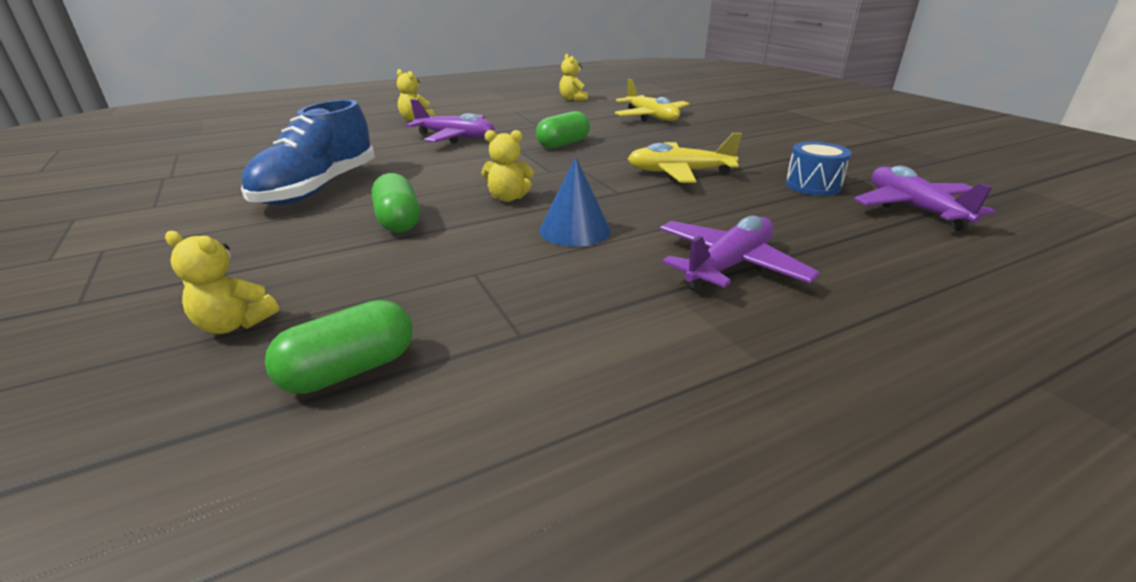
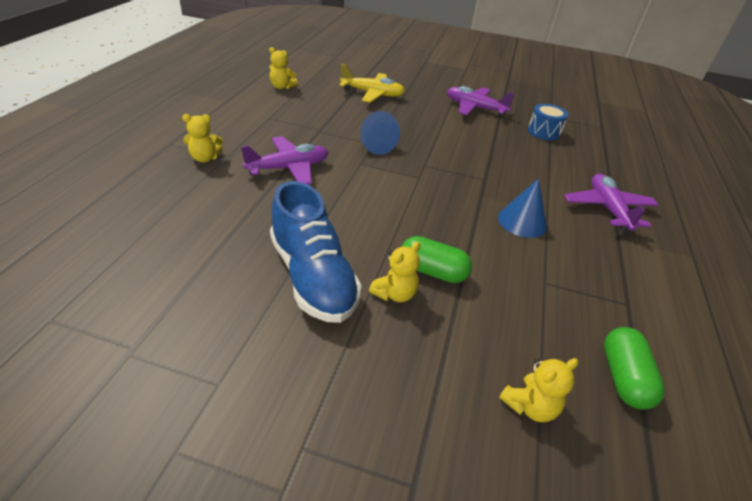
camera: 50 degrees left, 10 degrees up
(508, 198) = (445, 214): yellow teddy bear -> yellow teddy bear (395, 294)
(563, 144) = (375, 145): green capsule -> blue cone
(679, 173) = (480, 147): yellow plane -> none
(913, 208) = (595, 133): purple plane -> purple plane (474, 108)

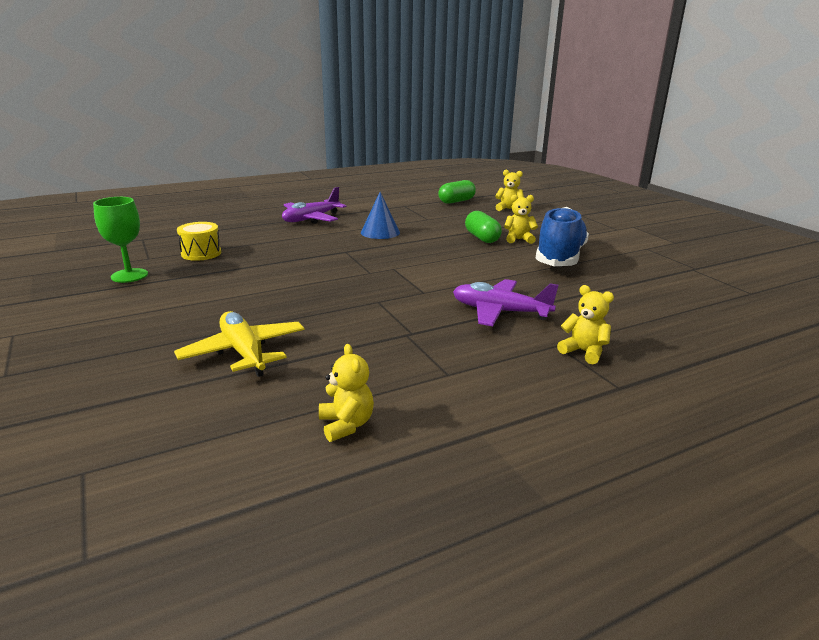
camera: 130 degrees left, 15 degrees down
(375, 145) = (379, 299): blue cone -> none
(474, 108) = (186, 290): purple plane -> none
(520, 104) = (129, 275): none -> green goblet
(543, 132) = (201, 253): blue drum -> yellow drum

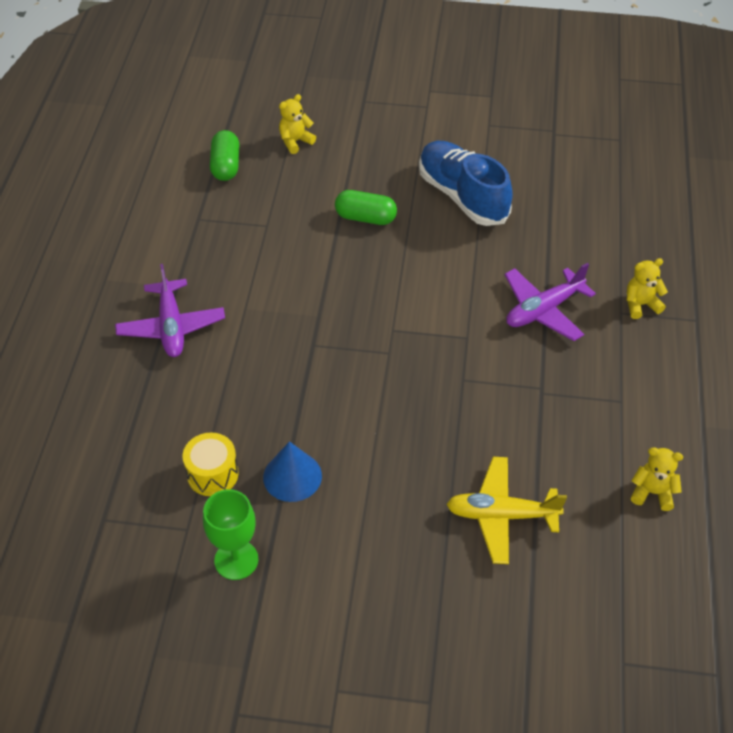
camera: 55 degrees left, 25 degrees up
(380, 232) = (276, 288): blue cone -> blue cone (292, 476)
(518, 239) = (394, 194): yellow teddy bear -> none

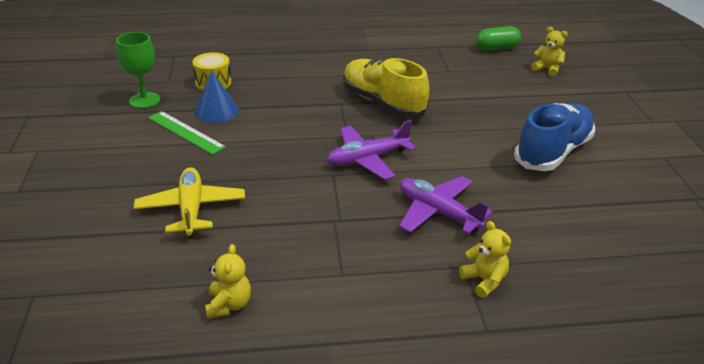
camera: 75 degrees right, 15 degrees down
(171, 327) = (333, 52): purple plane -> purple plane (368, 159)
(325, 305) = (383, 103): none -> yellow shoe
(337, 514) = (185, 132): none -> green ruler
(365, 218) = (488, 108): green capsule -> none

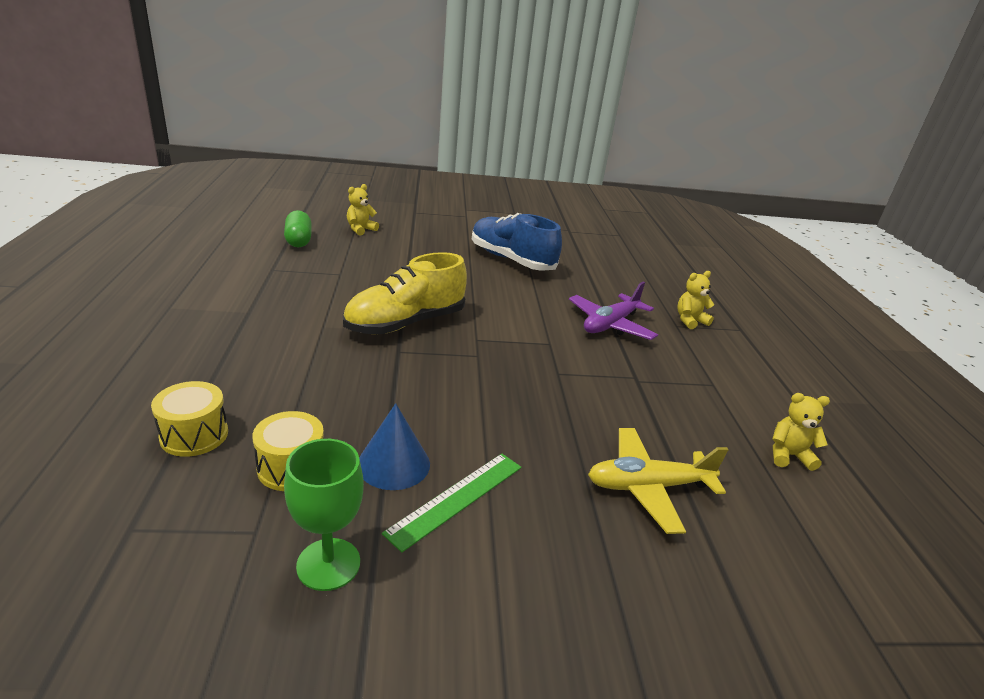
camera: 90 degrees left, 5 degrees down
(238, 56) = (194, 435): none -> yellow drum
(368, 159) = (527, 348): purple plane -> none

